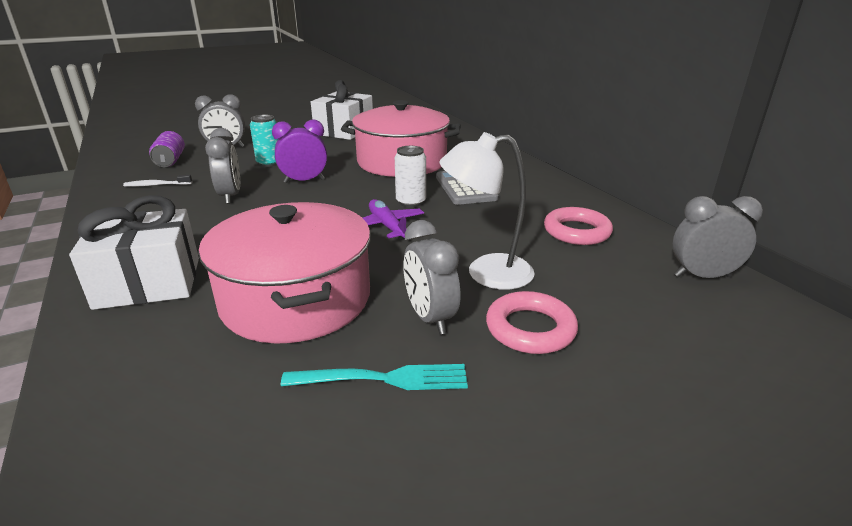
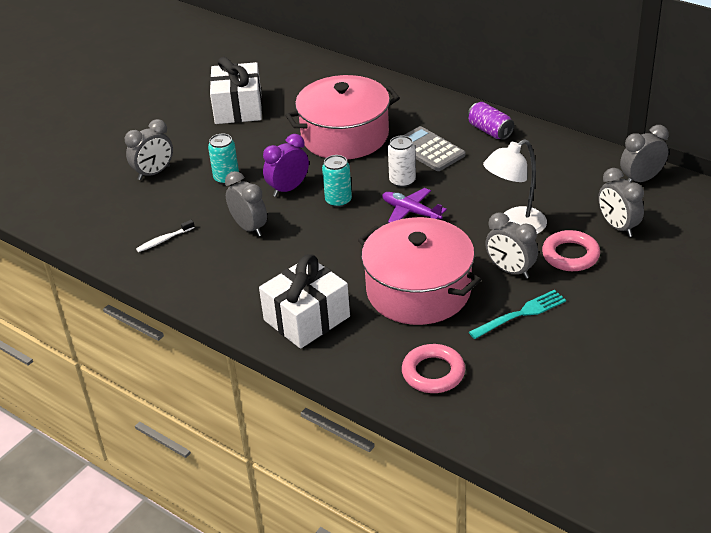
camera: 25 degrees left, 10 degrees up
(170, 161) = (126, 209): purple can -> purple can (490, 131)
(332, 199) = (338, 201): none -> turquoise can
(576, 231) = (544, 168): pink ring -> pink ring (433, 373)
(630, 318) = (618, 227): none -> grey clock

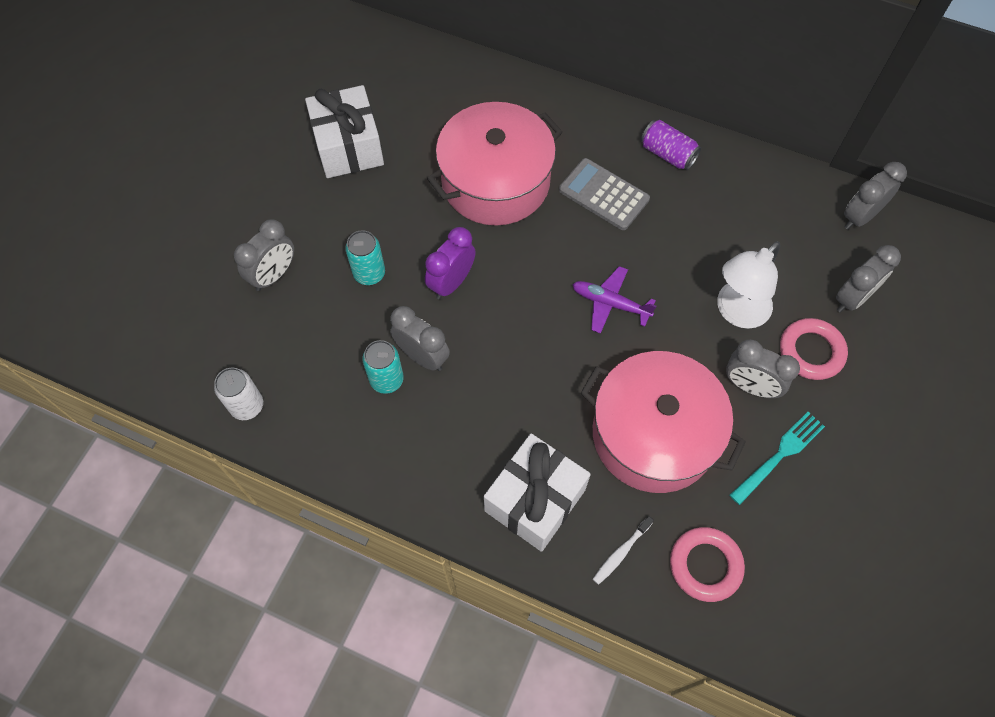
camera: 15 degrees left, 25 degrees up
(164, 240) = (322, 392): white toothbrush -> white toothbrush (621, 553)
(338, 201) = (518, 295): turquoise can -> turquoise can (386, 379)
(402, 181) = (586, 252): white can -> white can (247, 406)
(618, 227) = (852, 298): grey clock -> grey clock turned 90 degrees counterclockwise

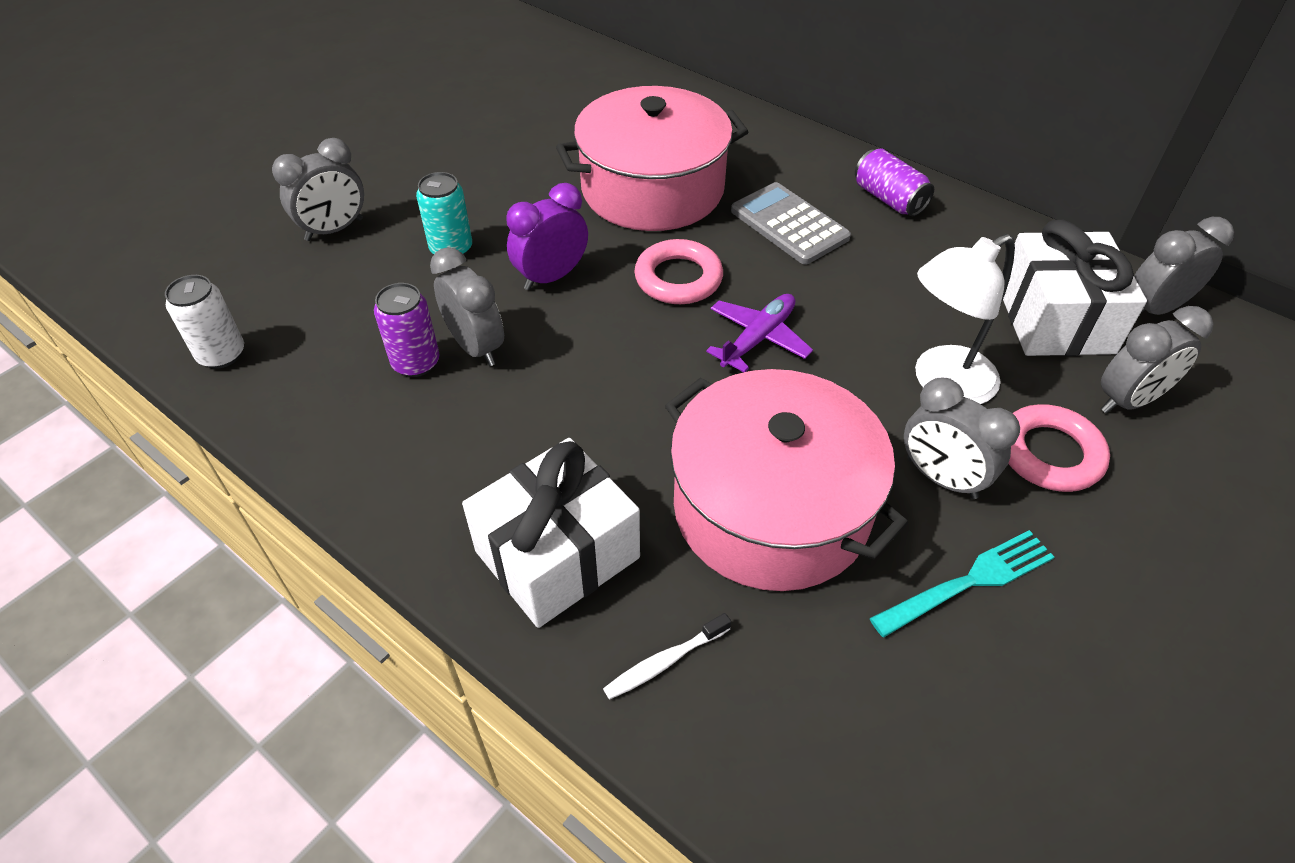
camera: 15 degrees right, 15 degrees down
(348, 146) = (488, 129): white gift -> white gift (1054, 319)
(386, 379) = (416, 363): turquoise can -> purple can
(610, 303) = (758, 338): purple plane -> purple plane turned 90 degrees clockwise
(705, 565) = (800, 717): pink ring -> pink ring (678, 278)

